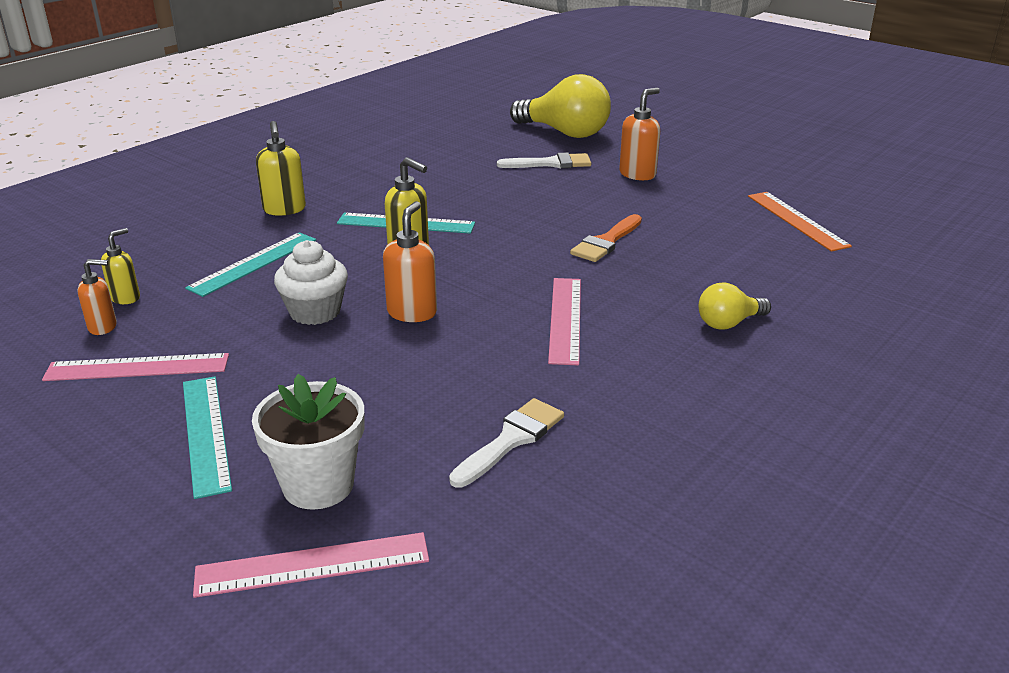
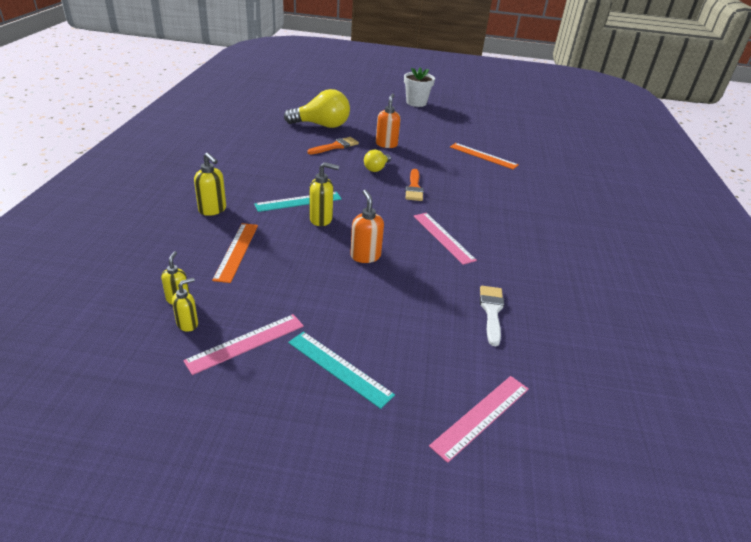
camera: 35 degrees left, 5 degrees up
(103, 327) = (188, 324): orange soap dispenser -> yellow soap dispenser
(253, 263) = (236, 251): turquoise ruler -> orange ruler
(315, 312) = (311, 272): white cupcake -> none
(318, 485) = (433, 372): white flower pot -> white flower pot (416, 103)
(550, 163) = (335, 146): white brush -> orange brush
(728, 323) = (512, 218): yellow light bulb -> yellow light bulb (376, 168)

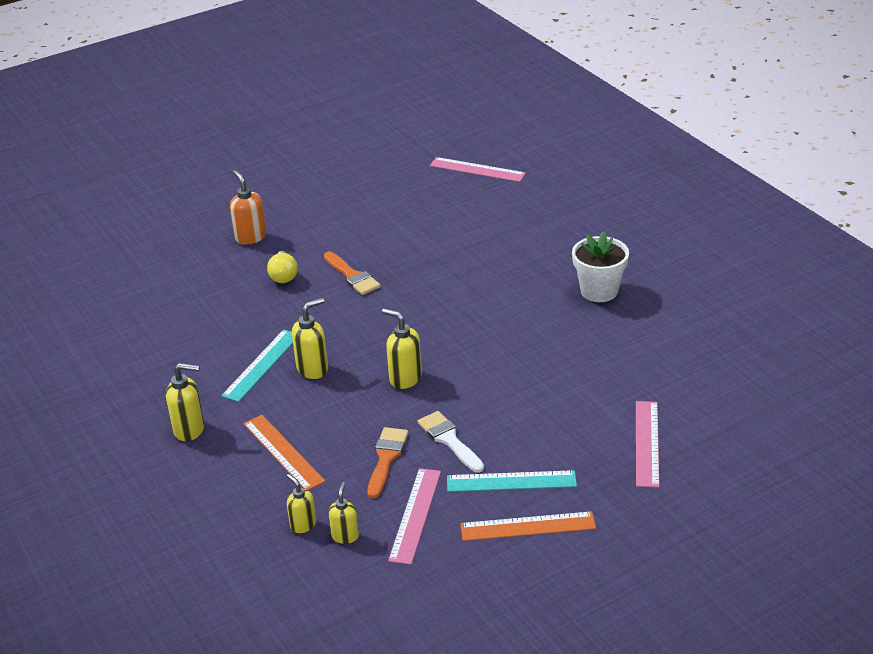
camera: 35 degrees left, 0 degrees up
(322, 125) = (139, 254): yellow light bulb -> none
(335, 146) = (198, 274): orange brush -> orange brush (386, 458)
(365, 256) = (405, 378): orange soap dispenser -> yellow soap dispenser
(416, 103) = (201, 153): white flower pot -> white flower pot (599, 291)
(443, 237) = (448, 315): pink ruler -> pink ruler (477, 169)
(483, 156) = (370, 192): orange ruler -> orange ruler (527, 526)
(491, 311) = (567, 359): white brush -> white brush (449, 440)

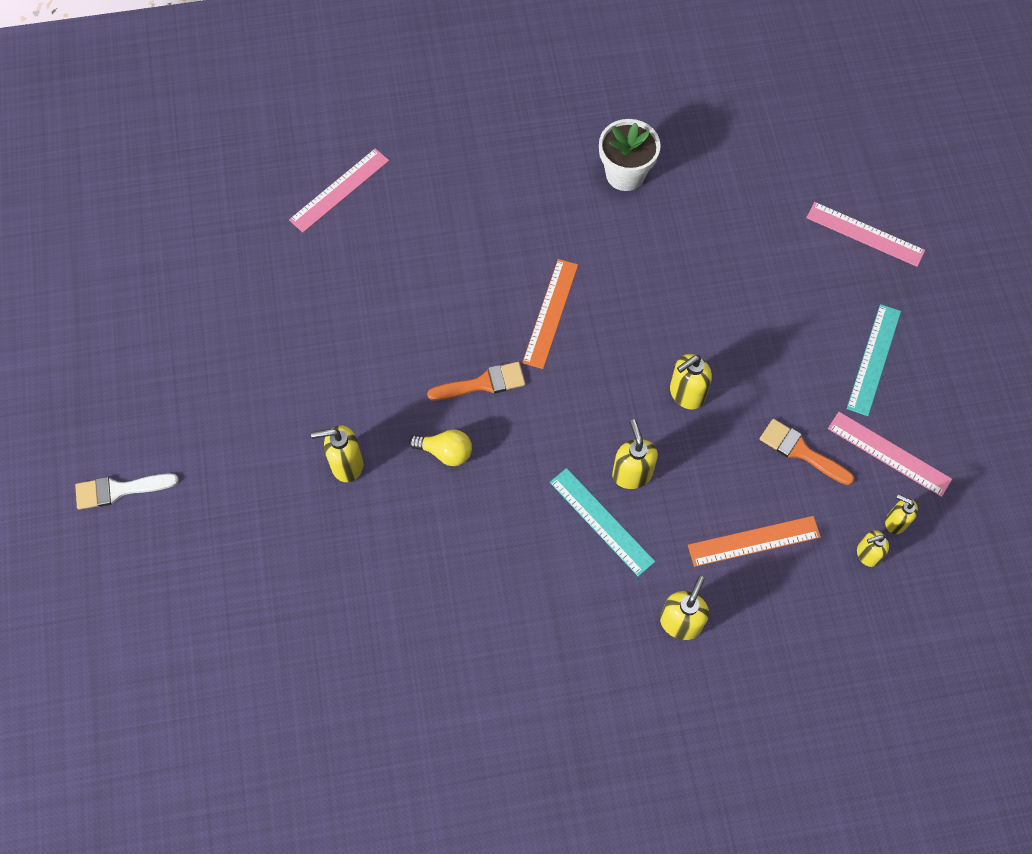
camera: 70 degrees left, 30 degrees up
(250, 237) = (346, 464): orange soap dispenser -> yellow soap dispenser
(449, 440) = (796, 388): white brush -> white brush (119, 490)
(527, 526) = (936, 369): orange ruler -> orange ruler (550, 313)

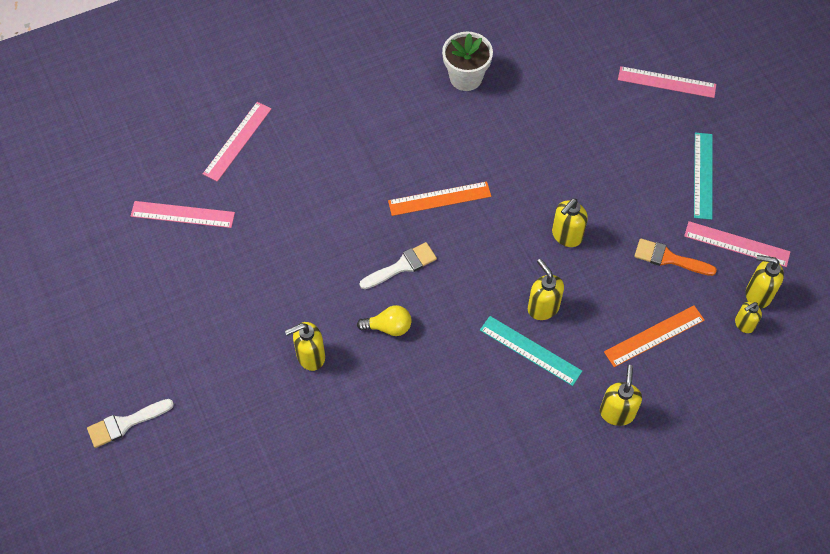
camera: 15 degrees left, 5 degrees down
(253, 262) = (182, 214): none -> pink ruler
(483, 383) = (402, 266): orange brush -> white brush
(550, 313) = (439, 198): orange ruler -> orange ruler turned 75 degrees clockwise
(895, 522) = (757, 294): yellow soap dispenser -> yellow soap dispenser, size x1.51

